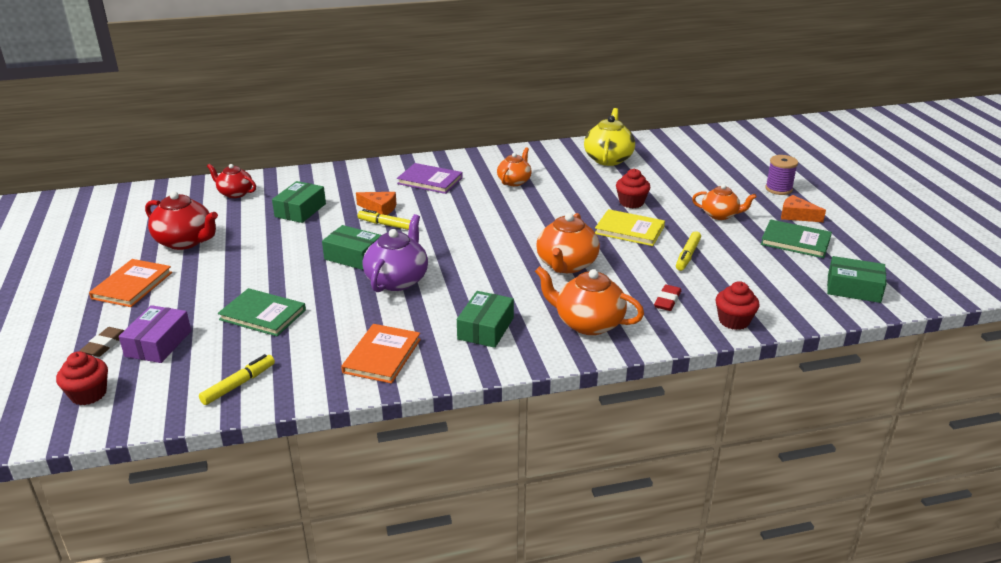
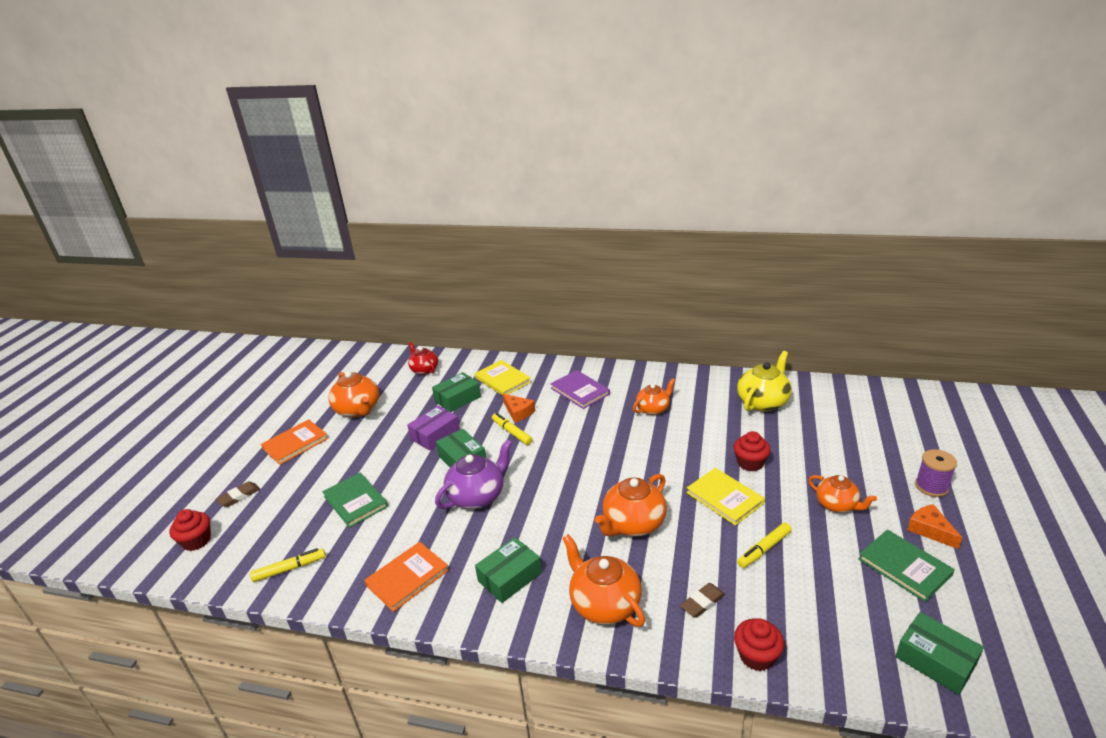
camera: 30 degrees right, 0 degrees up
(158, 343) = (270, 507): purple box -> purple box (435, 434)
(185, 241) = (358, 410): red teapot -> orange teapot
(338, 186) = (502, 380): none -> yellow book
(667, 301) = (702, 602): red eraser -> brown eraser

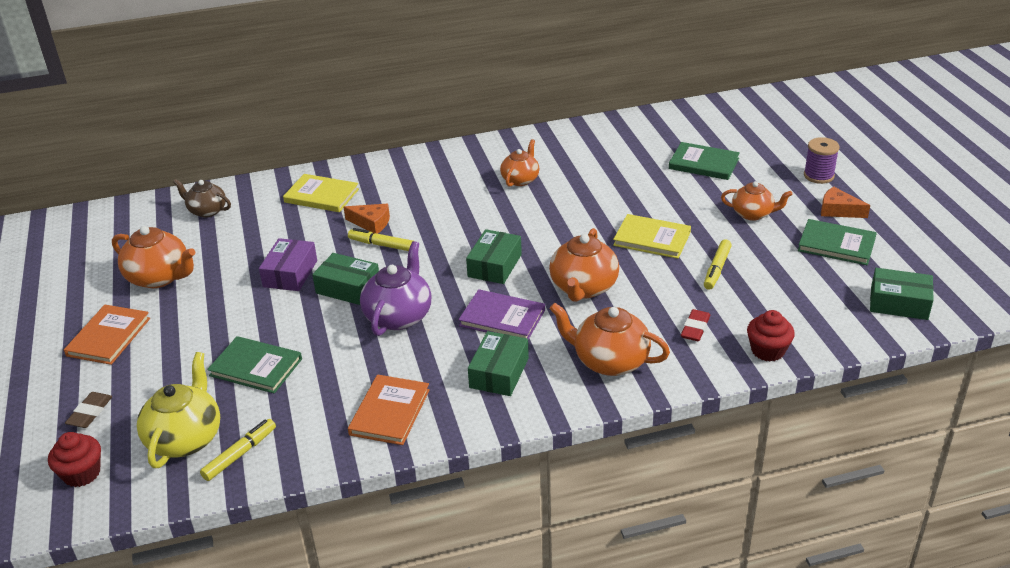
camera: 30 degrees left, 5 degrees up
(424, 370) = (207, 211): red teapot -> brown teapot
(457, 399) = (283, 230): green box -> green box (494, 265)
(580, 391) = (425, 183): purple book -> purple book (502, 318)
(702, 602) = (695, 328): brown eraser -> red eraser
(750, 463) = (653, 202): red cupcake -> none
(763, 402) = (625, 143): yellow teapot -> yellow teapot (185, 438)
(821, 440) = (703, 164): none -> green book

